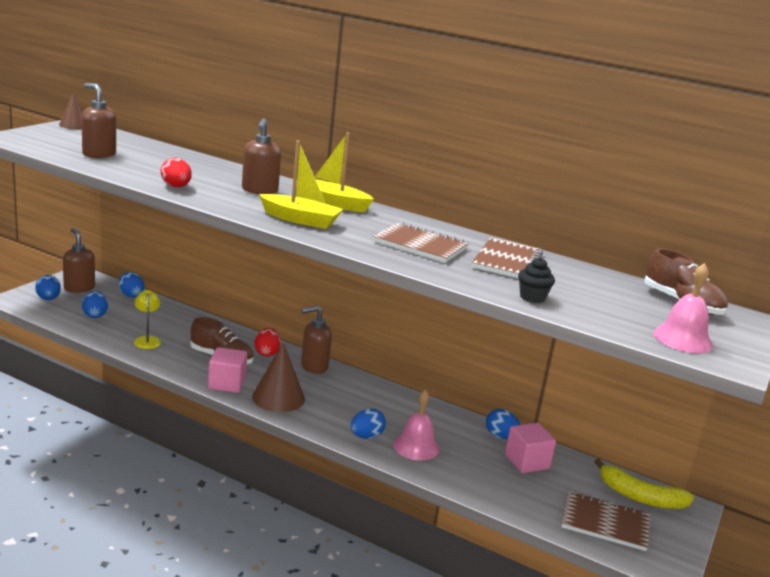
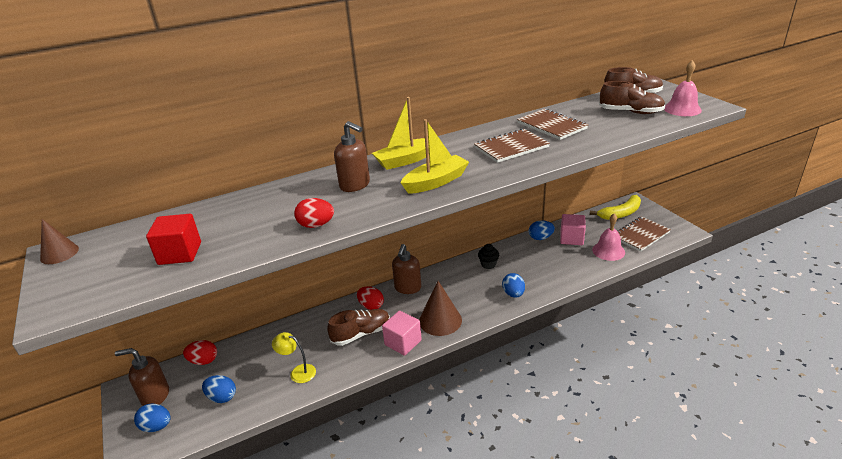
camera: 50 degrees left, 10 degrees up
(99, 154) = (180, 253): brown soap dispenser -> red cube
(131, 295) = (203, 361): blue egg -> red egg
(416, 446) = (535, 276): pink bell -> pink bell (608, 251)
(532, 297) = (615, 134): black cupcake -> black cupcake (488, 264)
(618, 304) = (630, 112): none -> brown shoe

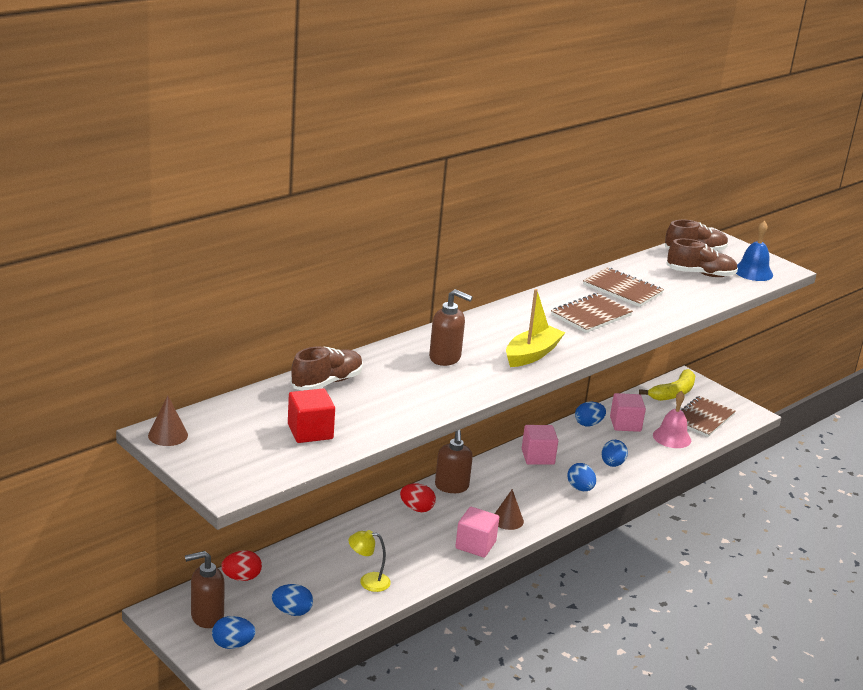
camera: 20 degrees left, 5 degrees down
(316, 225) = (435, 401): red egg -> none
(361, 334) = (421, 538): brown shoe -> brown shoe (327, 382)
(406, 160) = (483, 329): yellow boat -> none
(440, 320) = (507, 520): brown cone -> brown cone, size x0.61
(488, 264) = (537, 457): black cupcake -> pink cube
(548, 273) = (612, 464): none -> blue egg
(682, 109) = (753, 272): pink bell -> blue bell

